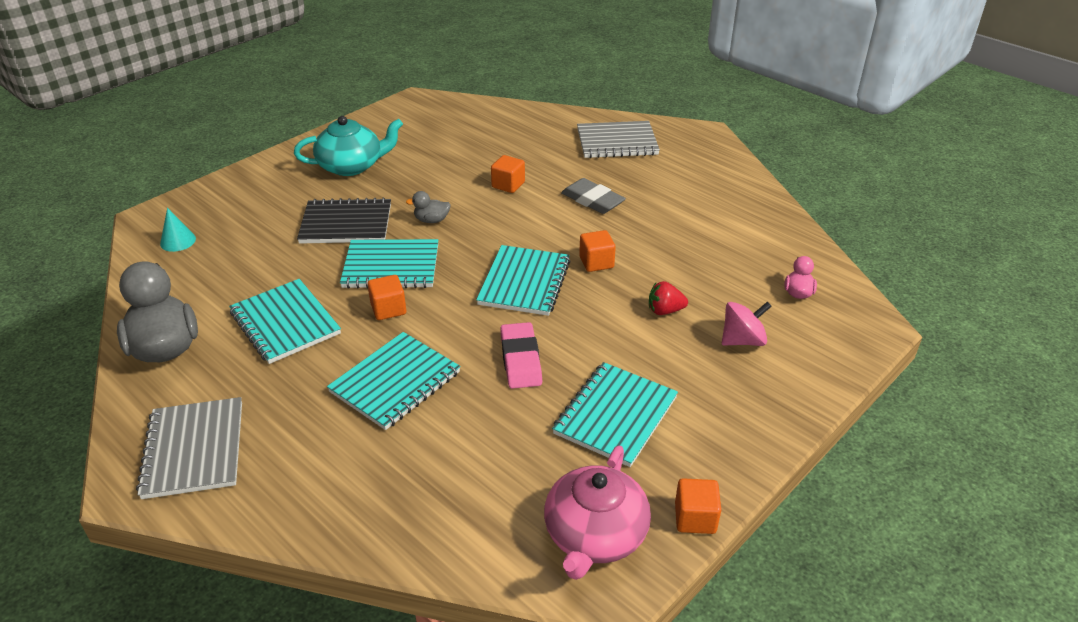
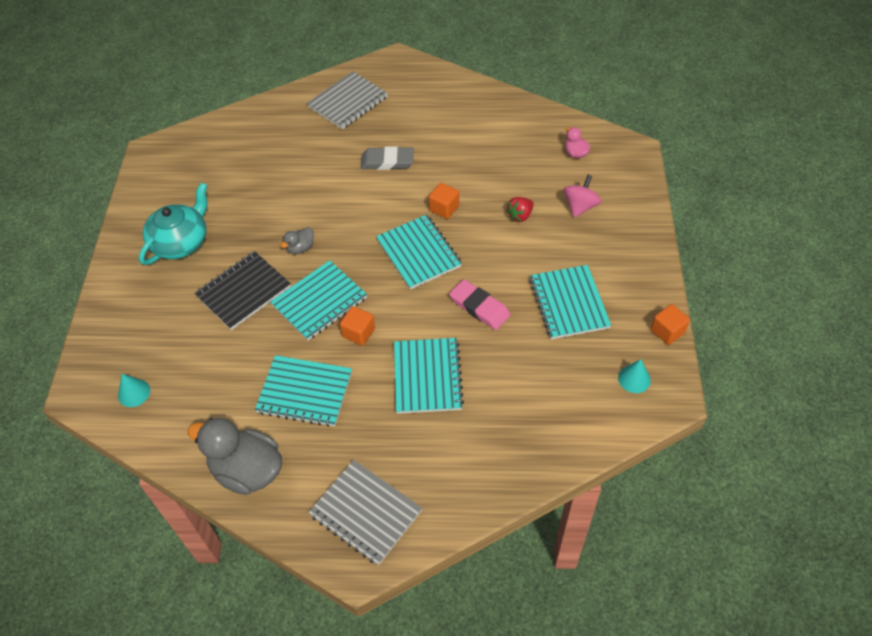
camera: 40 degrees left, 15 degrees up
(508, 185) = (317, 185): orange cube -> none
(594, 535) = (634, 379): pink teapot -> turquoise cone

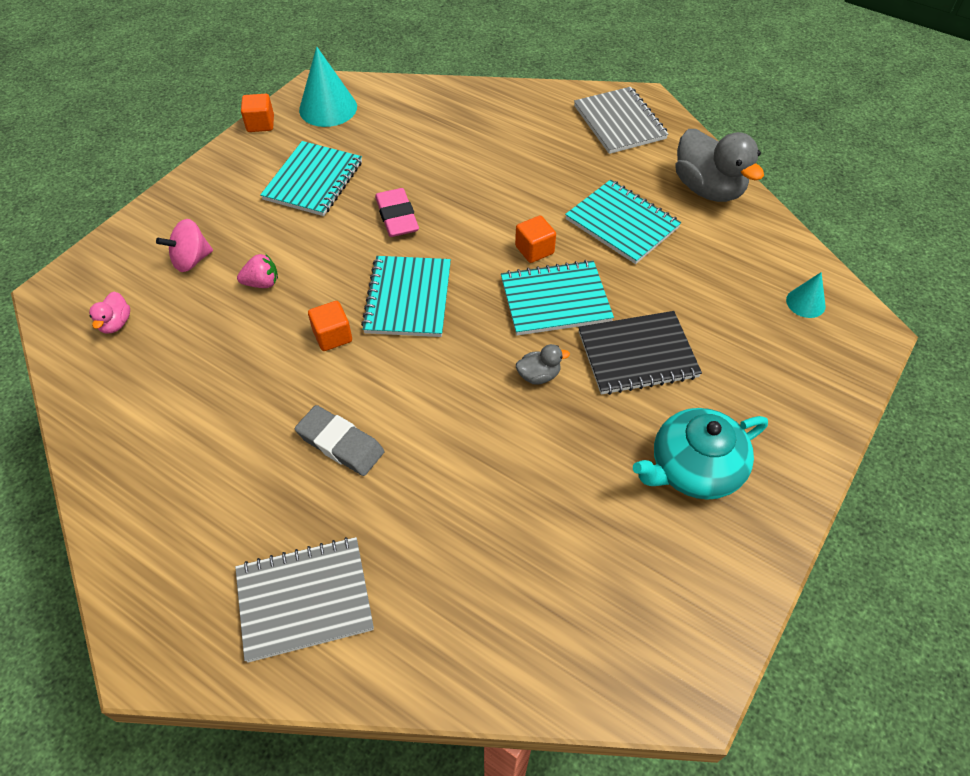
camera: 150 degrees left, 0 degrees up
(427, 377) = (497, 184): turquoise notebook -> none
(520, 216) = (262, 283): red strawberry -> pink strawberry
(634, 379) = (328, 108): turquoise cone -> turquoise cone, size x1.83

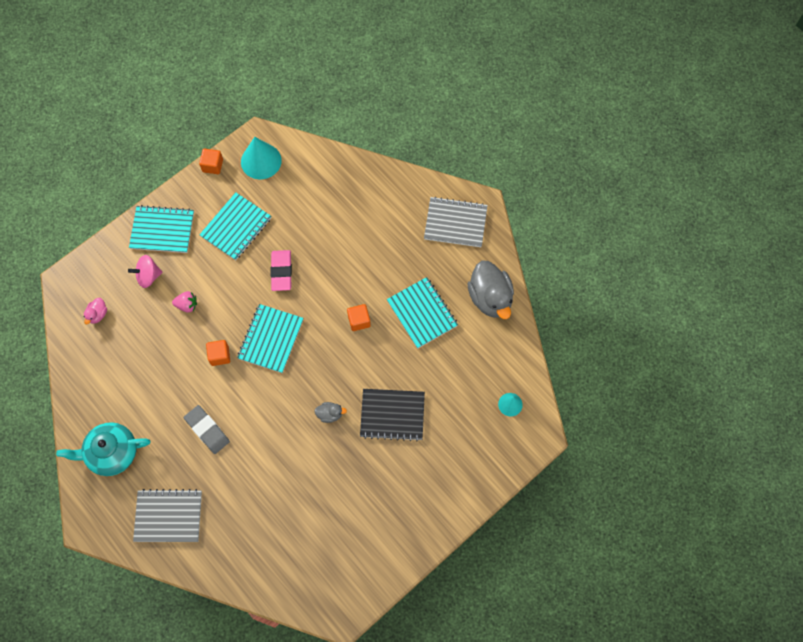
camera: 15 degrees right, 15 degrees up
(555, 300) = (358, 363): turquoise notebook -> turquoise notebook (162, 230)
(619, 122) = (455, 223): grey notebook -> grey notebook turned 75 degrees counterclockwise
(694, 468) = (393, 497): turquoise teapot -> turquoise teapot (111, 453)

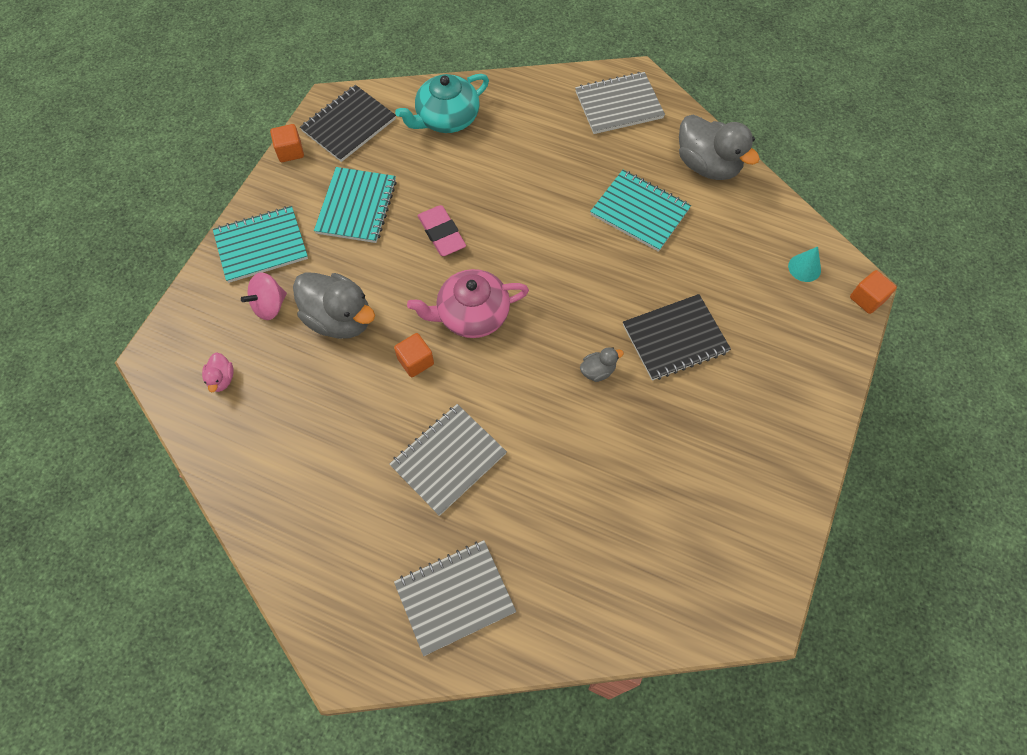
camera: 25 degrees left, 5 degrees down
(111, 453) = (329, 548): turquoise teapot -> turquoise teapot (446, 118)
(187, 305) = (340, 319): pink strawberry -> grey duck
(207, 430) = (448, 460): grey eraser -> grey notebook
(261, 161) = (349, 125): turquoise cone -> black notebook
(271, 339) = (471, 314): turquoise notebook -> pink teapot
(359, 321) = (569, 250): orange cube -> orange cube (867, 299)

